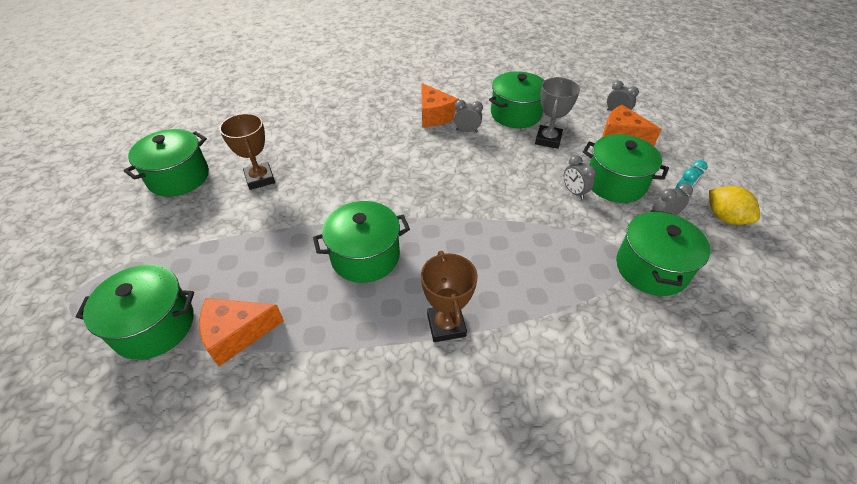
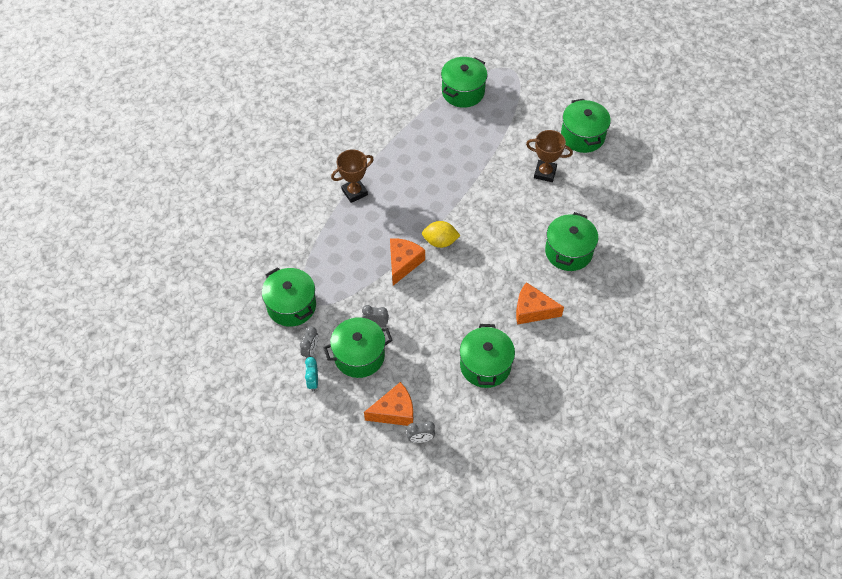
camera: 130 degrees right, 10 degrees up
(237, 334) = (429, 117): orange cheese -> orange cheese (403, 263)
(365, 256) = (429, 187): green pot -> green pot (568, 251)
(446, 325) = (354, 192): brown trophy -> brown trophy turned 60 degrees counterclockwise
(466, 131) = (494, 316): grey clock -> none
(548, 140) = (436, 358): grey trophy -> none
(725, 218) = (276, 385): yellow lemon -> yellow lemon (440, 241)

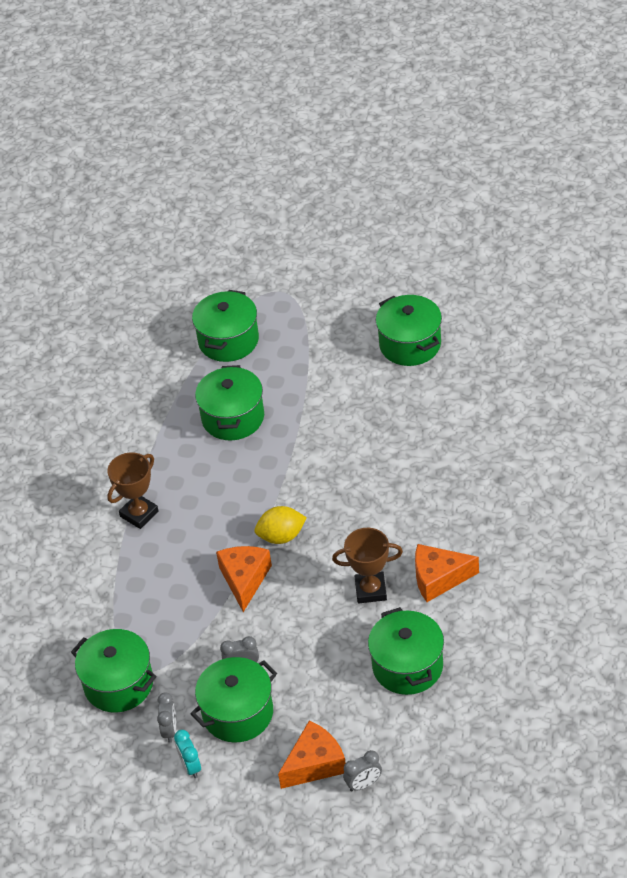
camera: 15 degrees left, 10 degrees down
(545, 173) = (381, 406): brown trophy -> brown trophy (370, 590)
(568, 251) = (453, 491): green pot -> green pot (233, 417)

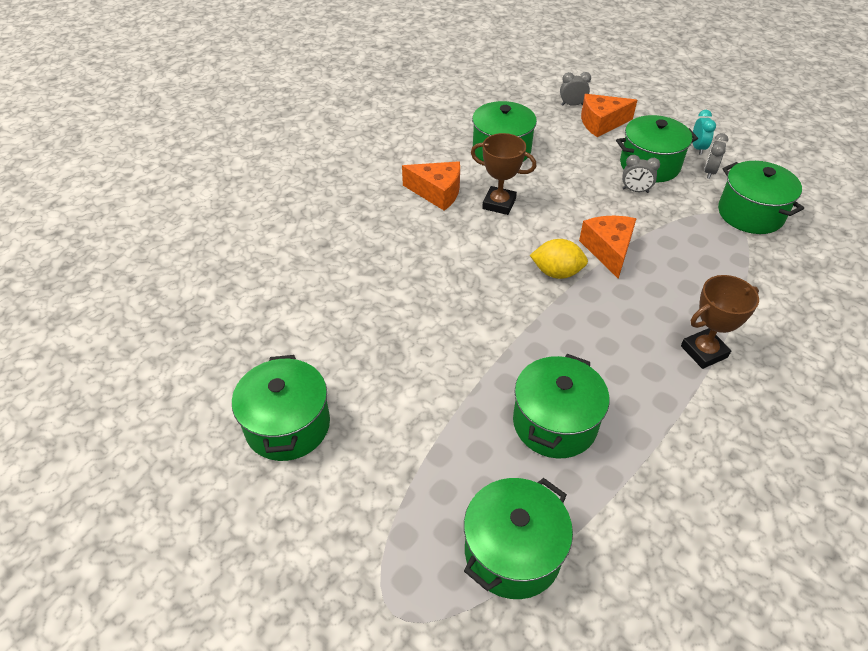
camera: 160 degrees left, 0 degrees up
(244, 579) = (608, 250): orange cheese -> orange cheese turned 150 degrees clockwise

